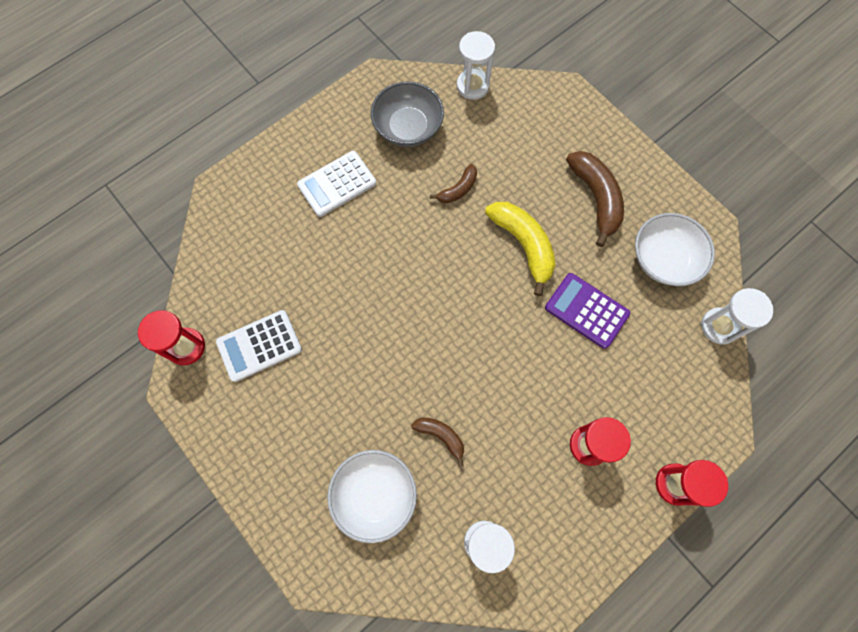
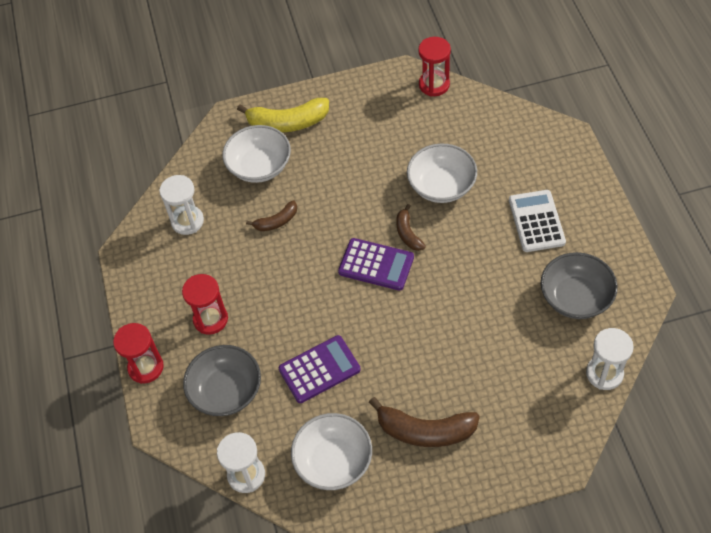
camera: 120 degrees right, 15 degrees down
(259, 346) = (411, 128): white calculator -> none
(327, 285) = (441, 186): none -> white bowl
(449, 309) = (376, 265): none -> purple calculator
(458, 189) = (488, 315): brown banana -> brown banana (408, 233)
(523, 245) = (406, 346): yellow banana -> yellow banana (288, 123)
(654, 387) = (226, 391): none -> grey bowl

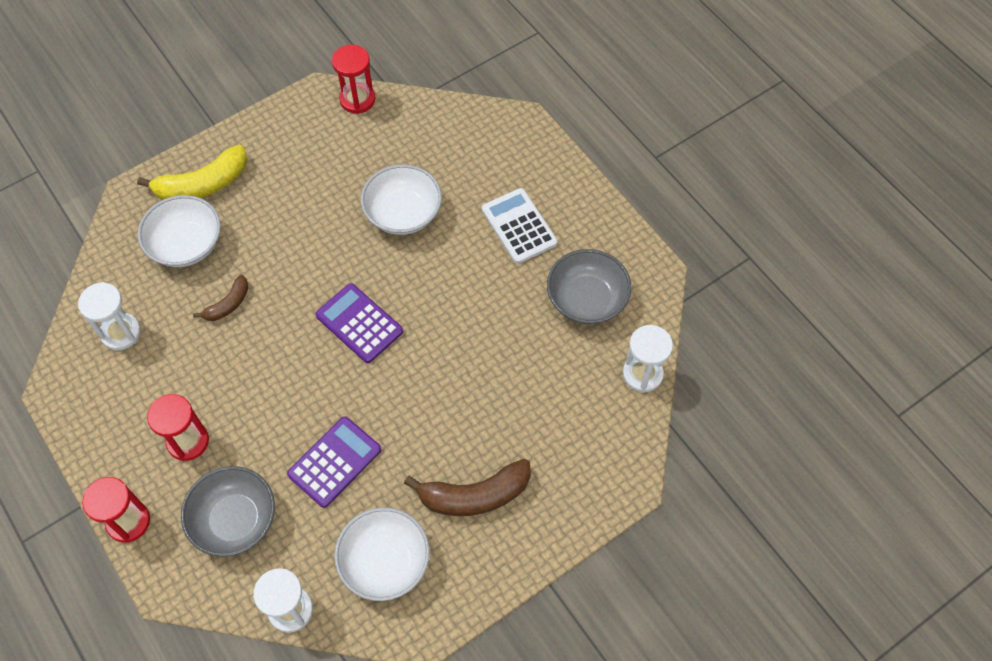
camera: 25 degrees left, 5 degrees up
(376, 265) = (359, 323): purple calculator -> purple calculator turned 135 degrees counterclockwise
(408, 233) = (383, 278): brown banana -> none

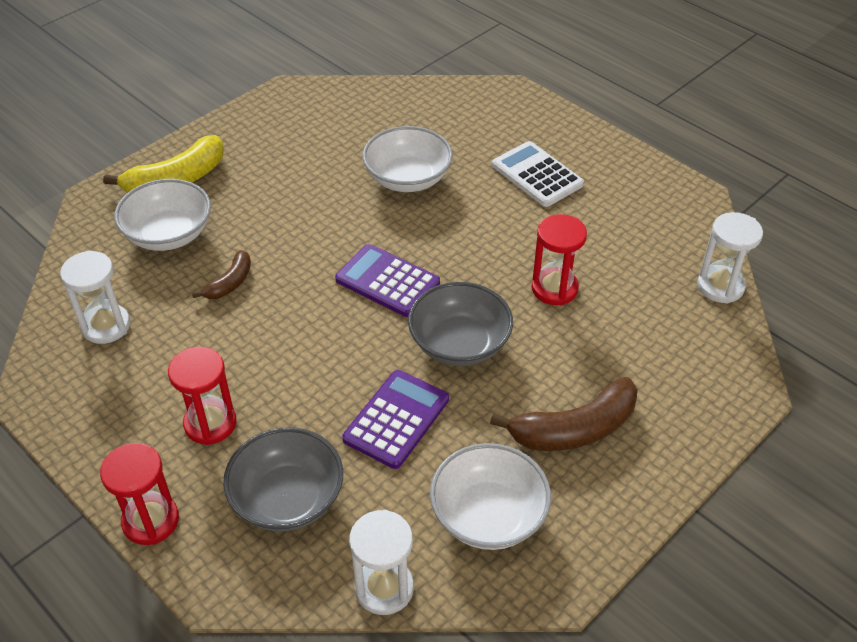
camera: 10 degrees left, 15 degrees down
(357, 99) = (330, 91): red hourglass -> red hourglass (554, 288)
(586, 299) = (633, 228): grey bowl -> grey bowl (459, 344)

